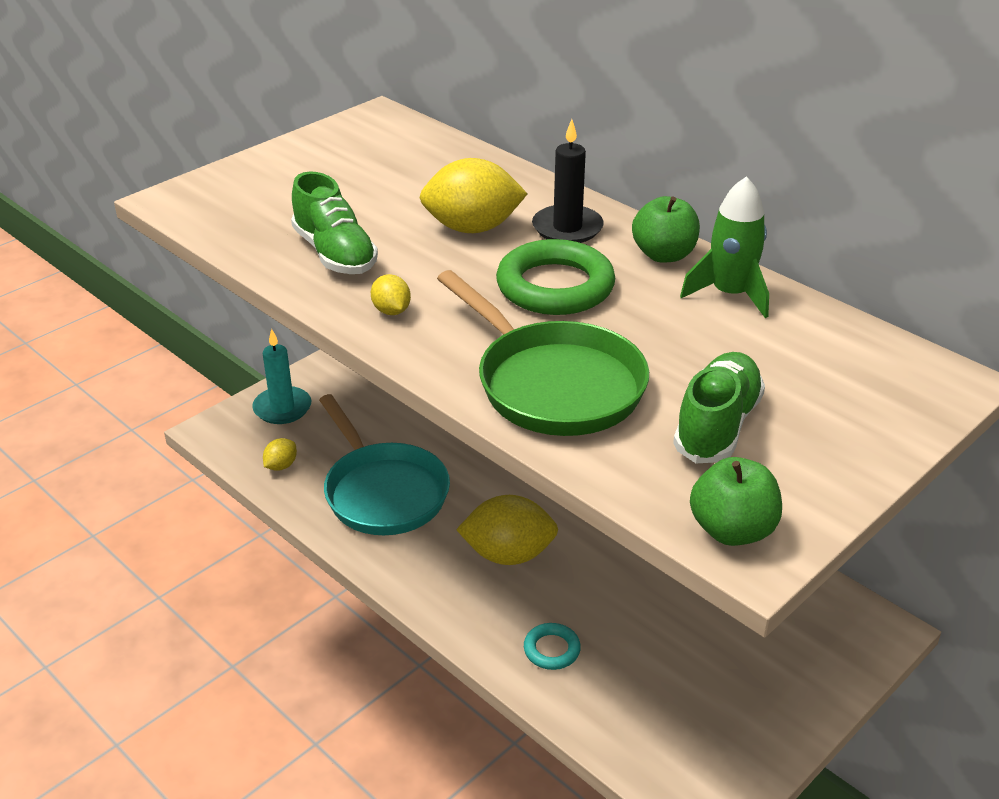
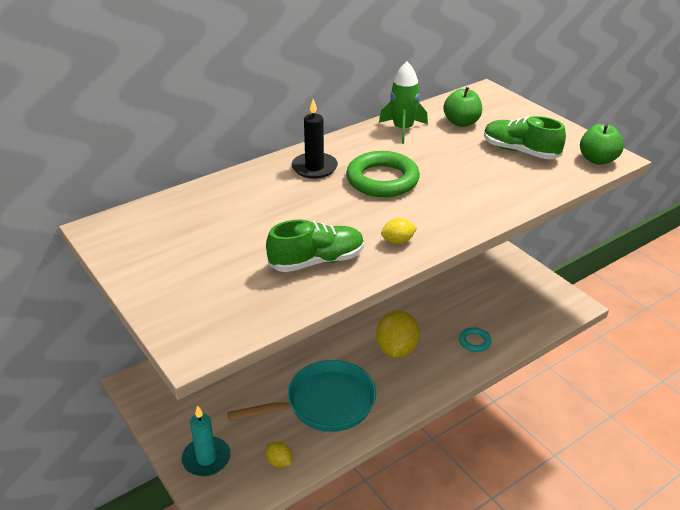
camera: 80 degrees left, 0 degrees up
(472, 228) = (301, 201): yellow lemon -> none
(553, 384) = (483, 192): green pan -> none
(664, 255) = (356, 141): green apple -> green apple (461, 123)

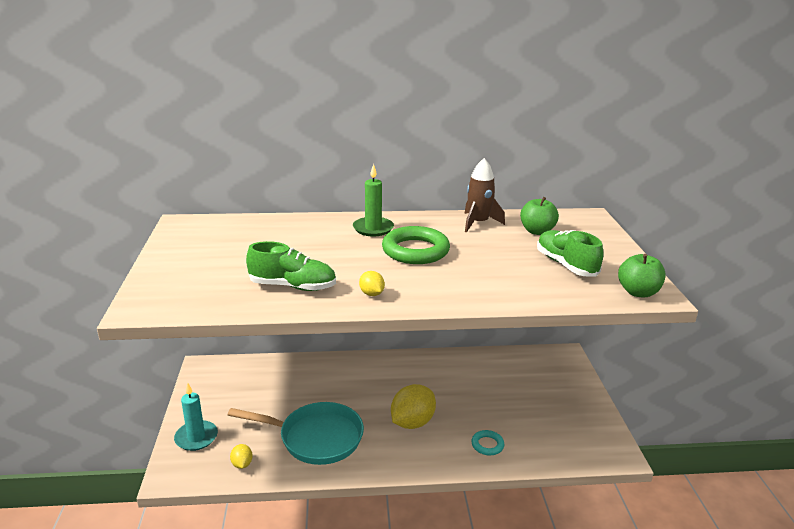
camera: 30 degrees right, 10 degrees down
(314, 168) = (373, 228): black candle -> green candle
(398, 241) = (371, 294): yellow lemon -> yellow lemon turned 45 degrees clockwise
(403, 129) = (478, 223): green rocket -> brown rocket

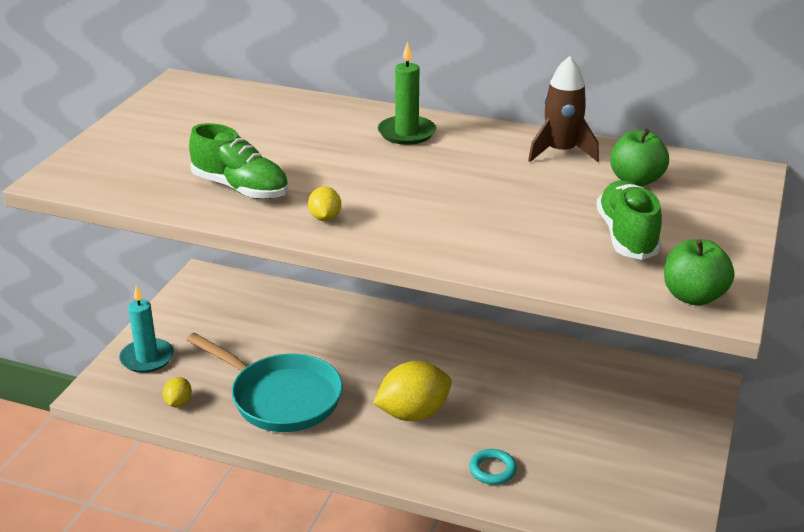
camera: 25 degrees right, 5 degrees up
(415, 251) = (434, 174): green ring -> none

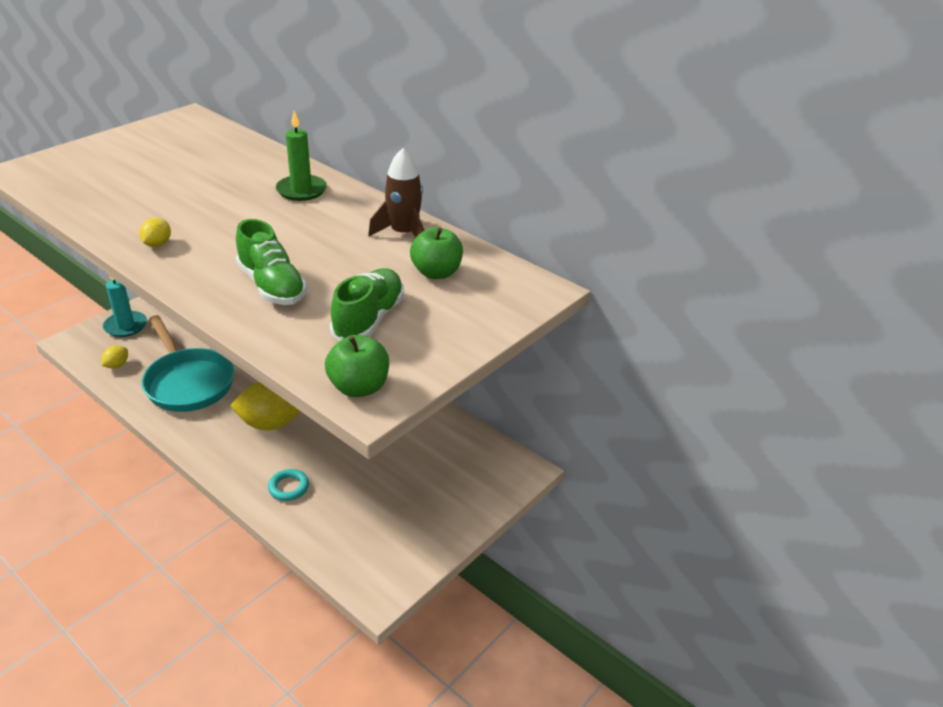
camera: 20 degrees right, 5 degrees up
(240, 188) = (128, 206): green shoe -> green shoe (272, 286)

